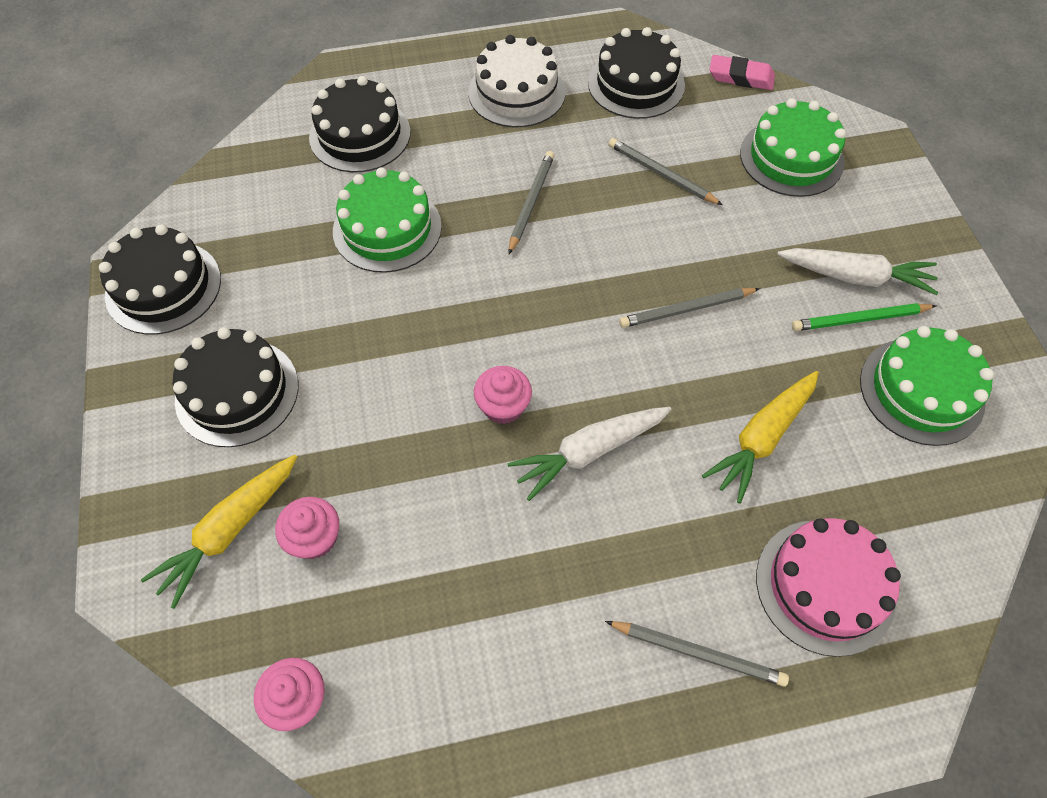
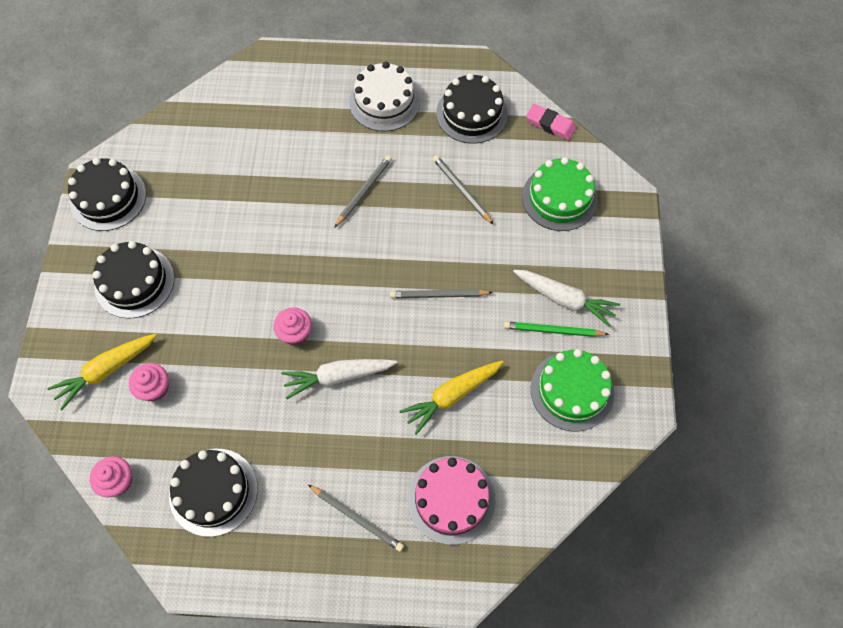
camera: 15 degrees right, 5 degrees up
(360, 135) = (265, 112): black cake -> black cake (213, 492)
(387, 229) = (262, 189): green cake -> none

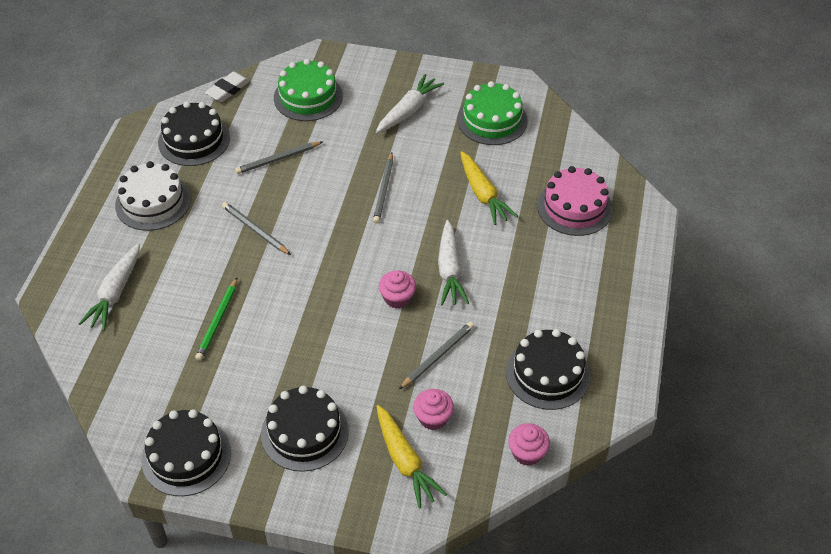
camera: 80 degrees left, 15 degrees down
(273, 103) = (115, 293): none -> white carrot
(357, 518) = (583, 270): grey pencil -> grey pencil (437, 356)
(550, 124) = (228, 90): pink eraser -> white eraser
(553, 331) = (436, 122): green pencil -> green pencil (218, 321)

